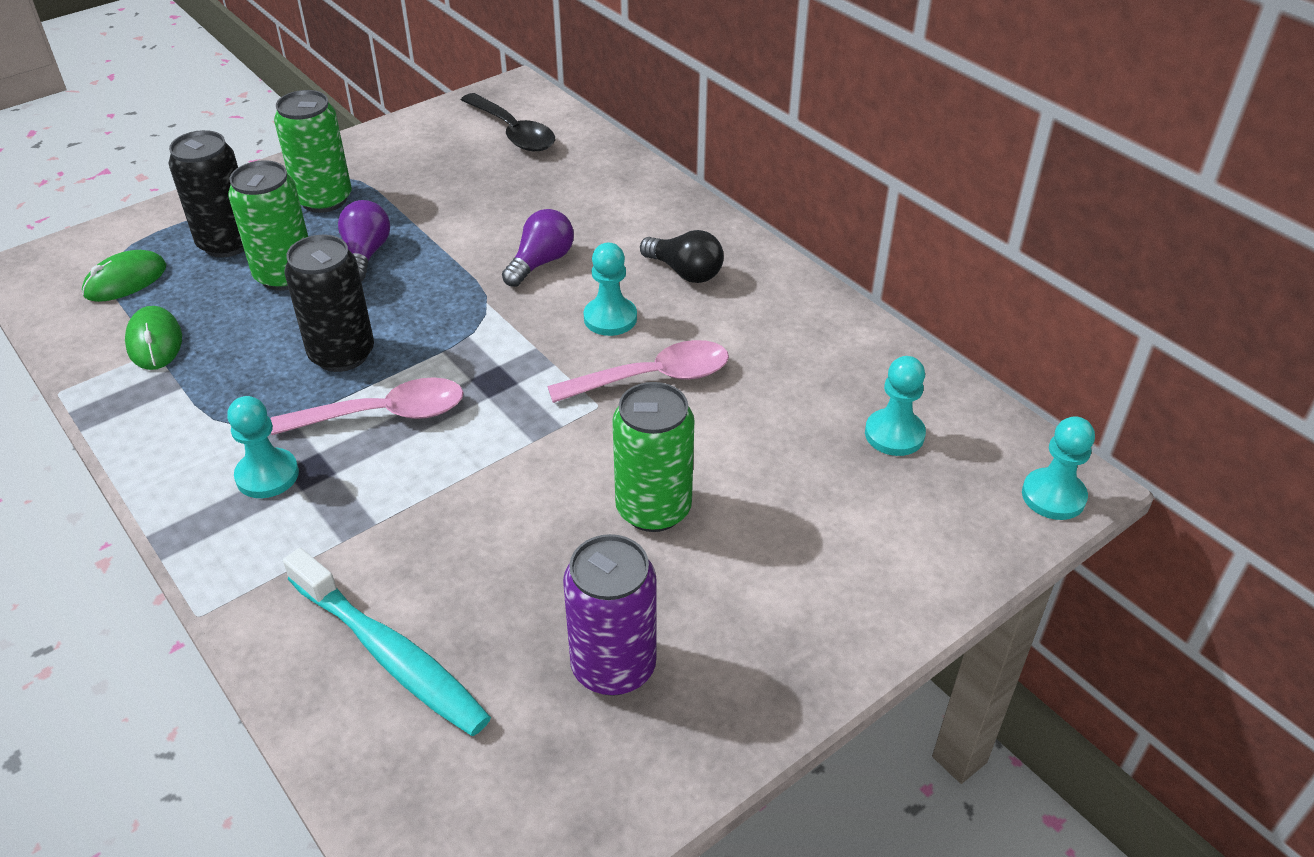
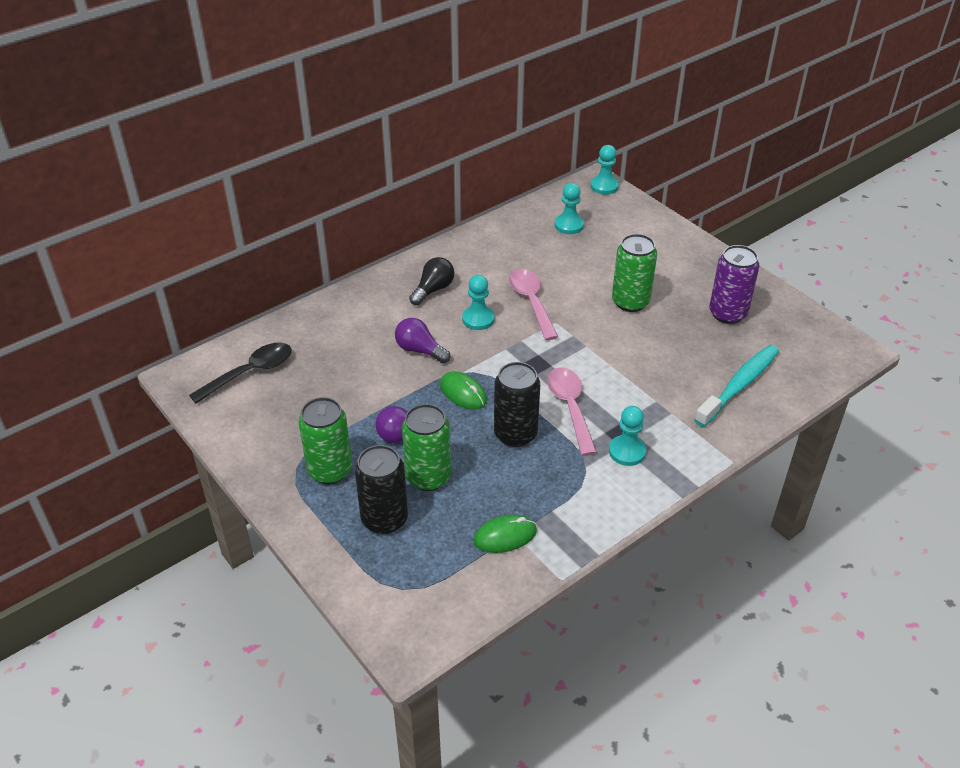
camera: 90 degrees left, 0 degrees up
(125, 280) = (430, 573): green mouse -> green mouse (463, 393)

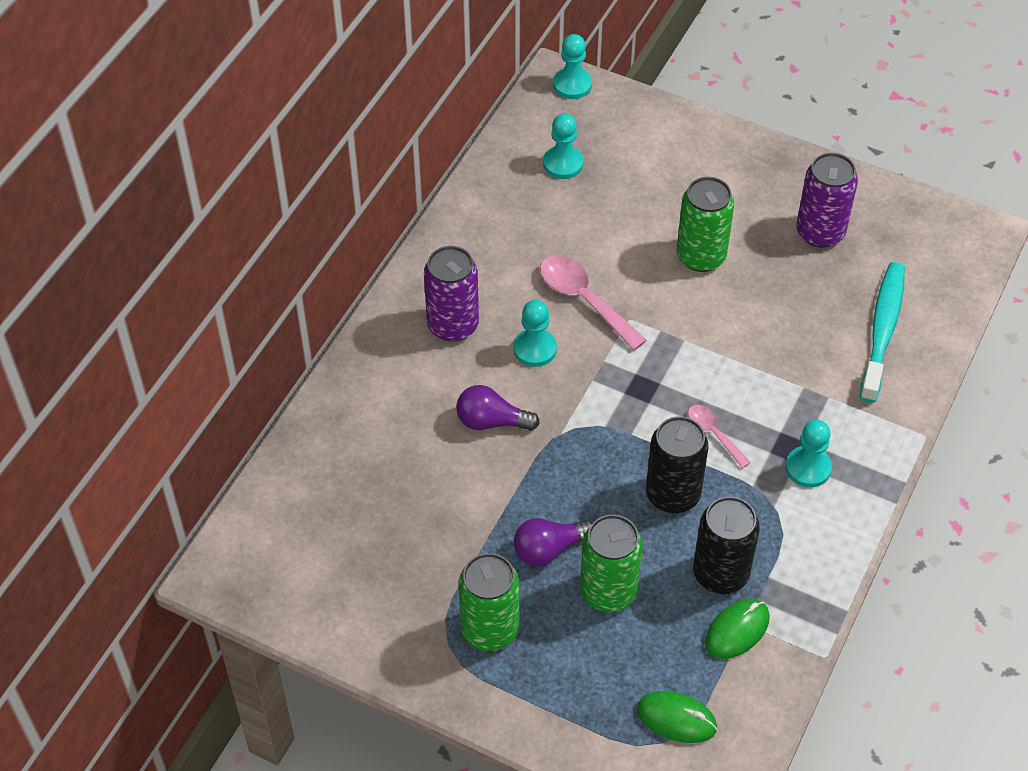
camera: 25 degrees left, 10 degrees up
(250, 373) = (301, 535): black spoon -> none
(384, 519) = (592, 665): black can -> black can (720, 573)
(433, 289) = (453, 325): black light bulb -> purple can
(463, 393) = (580, 462): green mouse -> green mouse (676, 718)
(570, 407) = (714, 434): pink spoon -> pink spoon, size x0.58

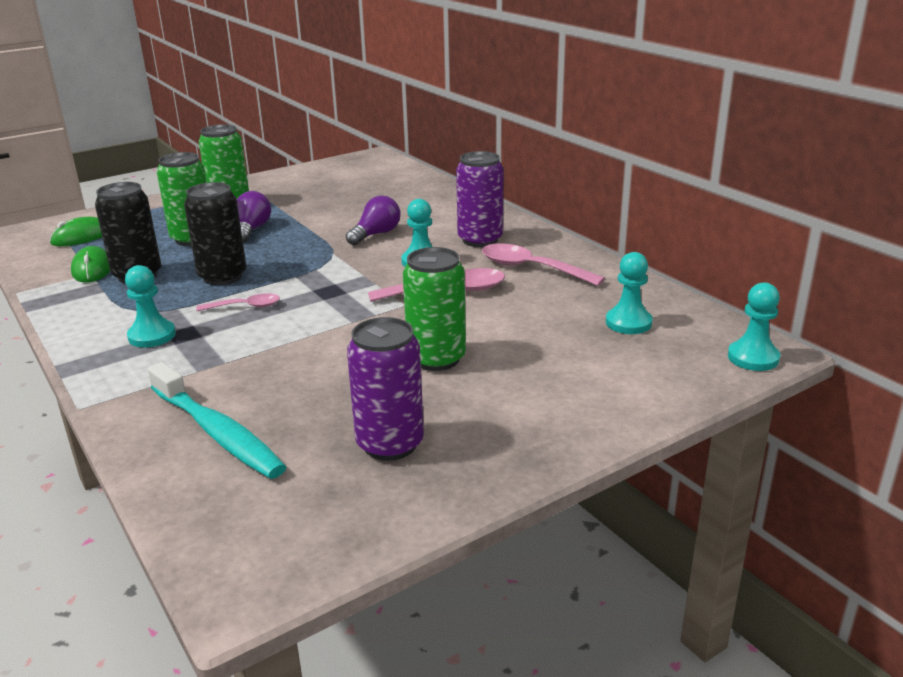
camera: 120 degrees right, 25 degrees down
(497, 259) = (531, 268): none -> pink spoon

